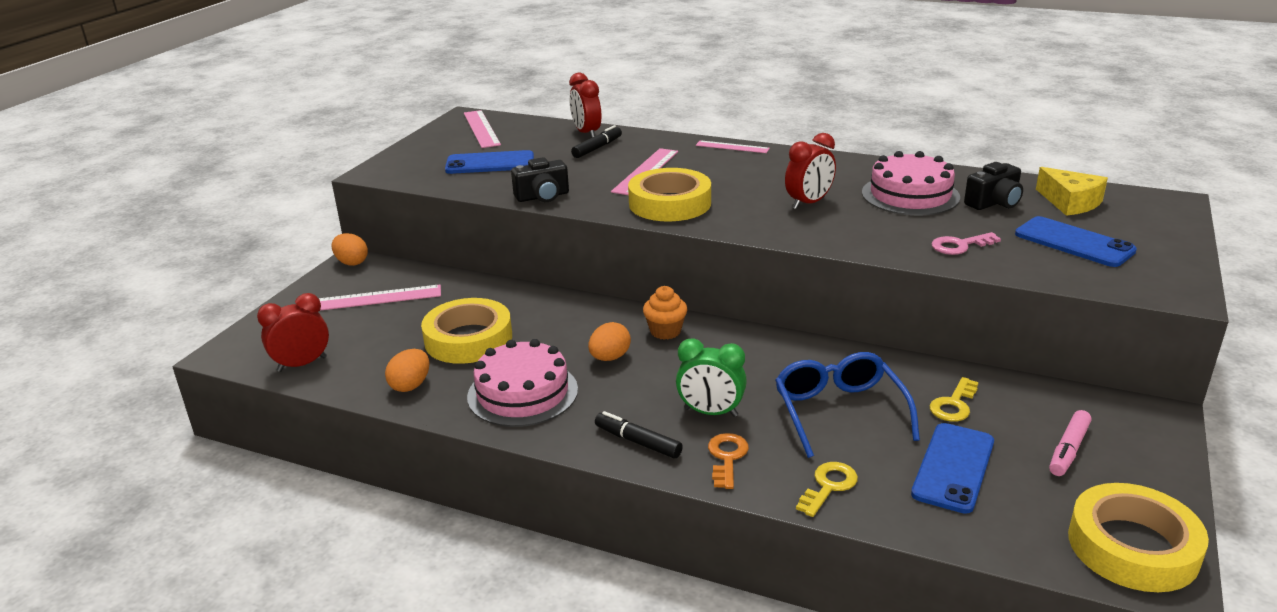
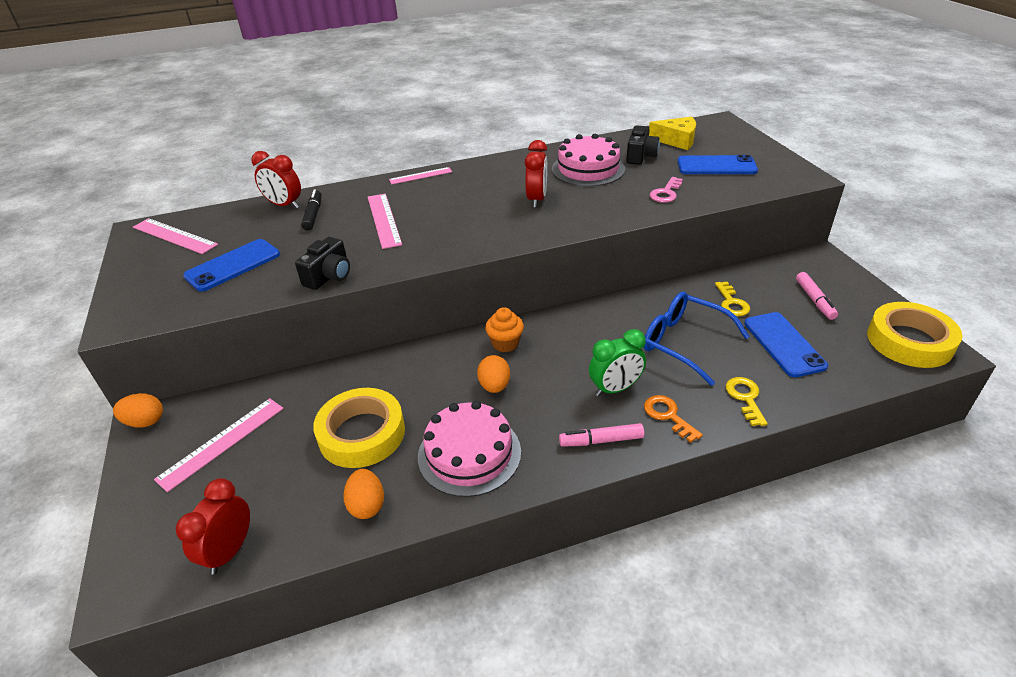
camera: 40 degrees left, 10 degrees up
(637, 442) = (601, 441): black marker -> pink marker
(670, 203) = (442, 239): yellow tape -> none

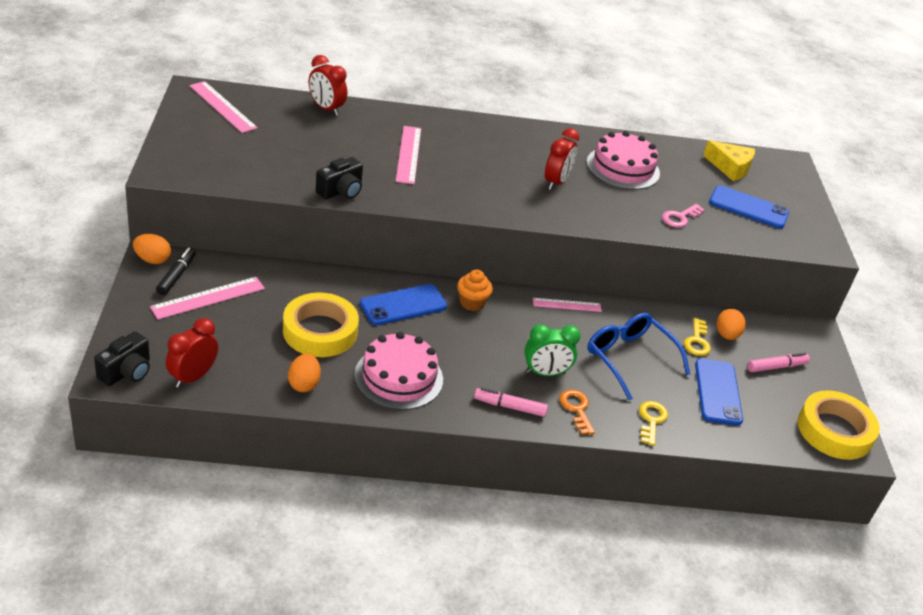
camera: 10 degrees right, 0 degrees up
(233, 265) = (264, 153): blue phone -> blue phone (403, 305)
(313, 215) = (348, 127): black marker -> black marker (176, 275)
(420, 176) = (461, 120): pink ruler -> pink ruler (567, 305)
(494, 386) = (444, 334): orange egg -> orange egg (726, 335)
(640, 156) = (682, 172): black camera -> black camera (126, 372)
(815, 300) = (776, 367): pink marker -> pink marker turned 120 degrees counterclockwise

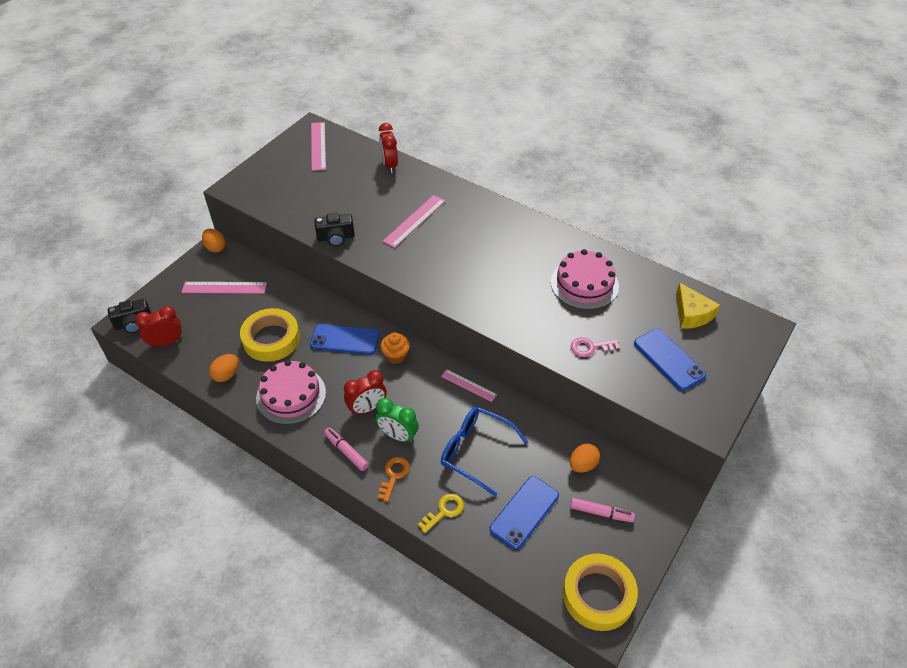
camera: 40 degrees right, 10 degrees up
(176, 275) = (220, 264): black marker -> none
(556, 182) = (510, 280): red clock -> red clock (367, 408)
(629, 359) = (476, 452): blue glasses -> blue glasses turned 60 degrees counterclockwise
(697, 341) = (550, 460): yellow key -> none

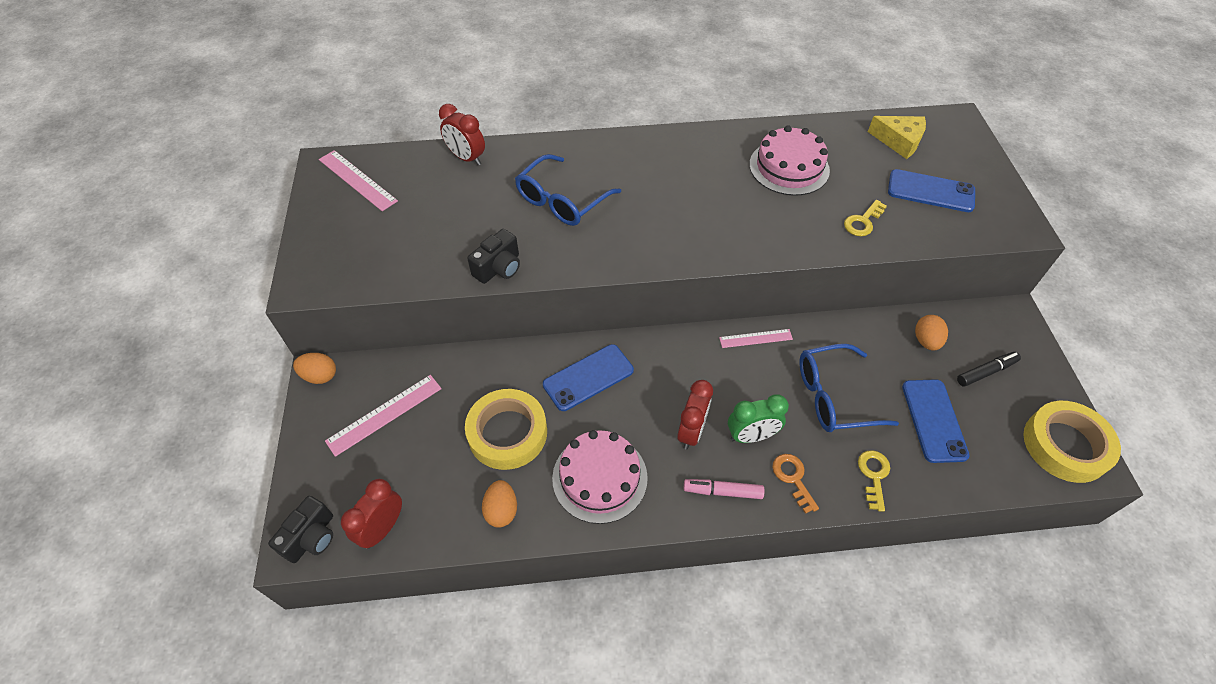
camera: 40 degrees left, 5 degrees up
(396, 356) = (658, 358): orange cupcake -> none
(414, 221) = (562, 200): pink ruler -> blue glasses
(590, 347) = (863, 222): pink key -> yellow key
(601, 513) = (986, 372): pink marker -> black marker

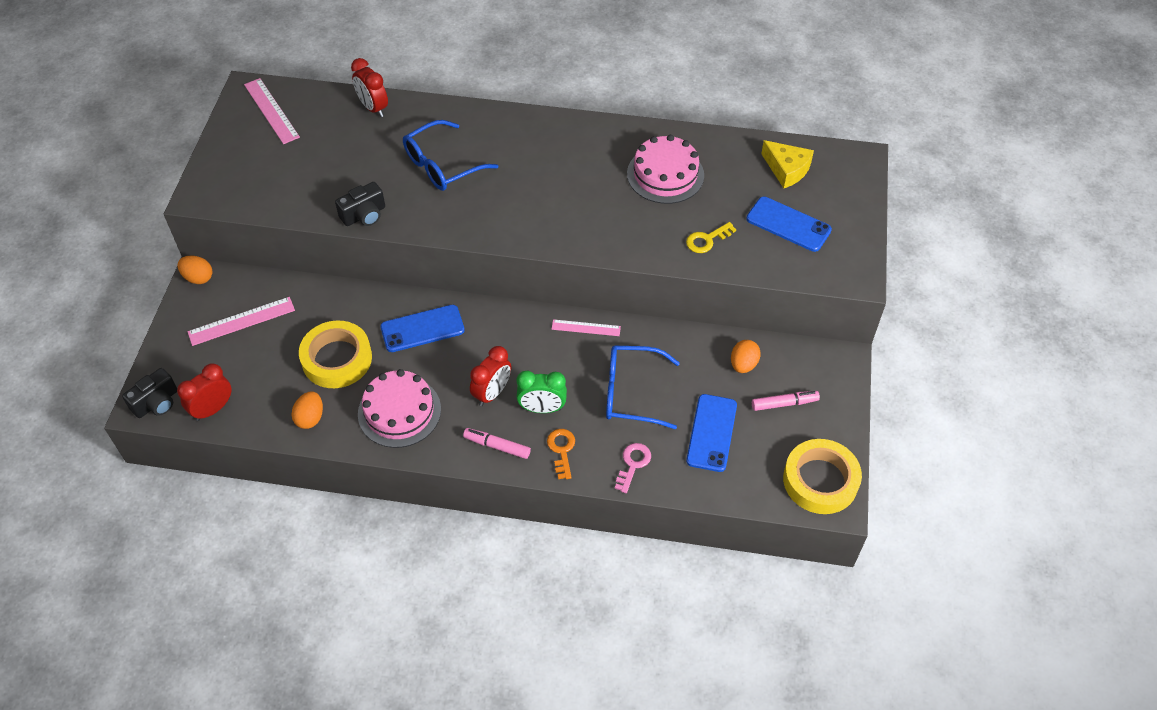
camera: 15 degrees right, 0 degrees up
(873, 475) = (633, 464): yellow key -> pink key
(986, 372) = (784, 403): black marker -> pink marker

